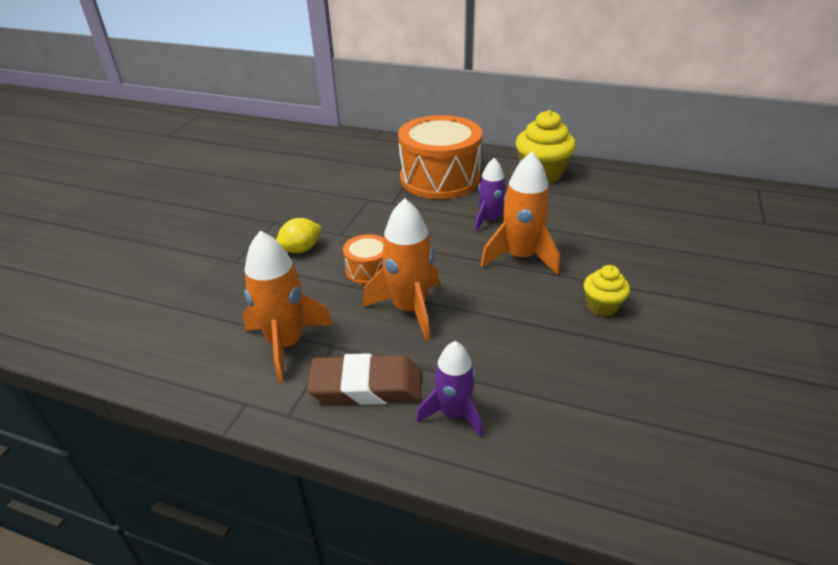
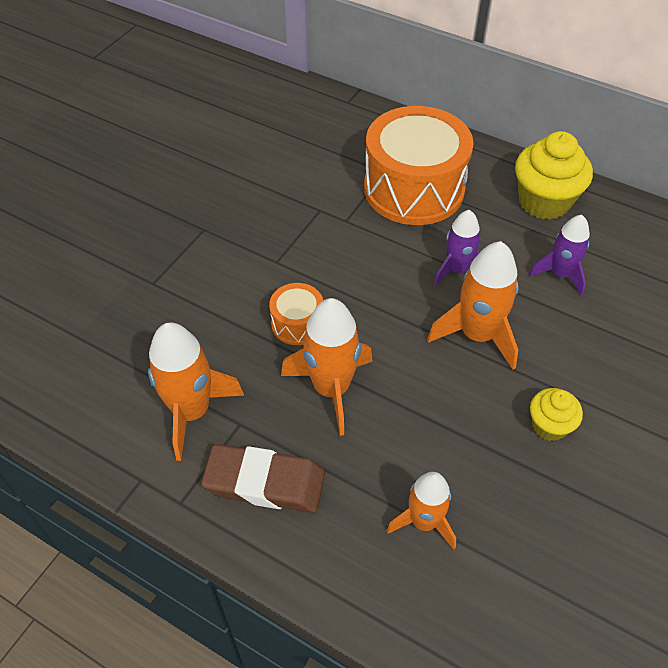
camera: 10 degrees right, 15 degrees up
(301, 249) = (227, 278): yellow lemon -> none
(453, 413) = (346, 535): purple rocket -> purple rocket (560, 274)
(521, 391) = (424, 522): none -> orange rocket

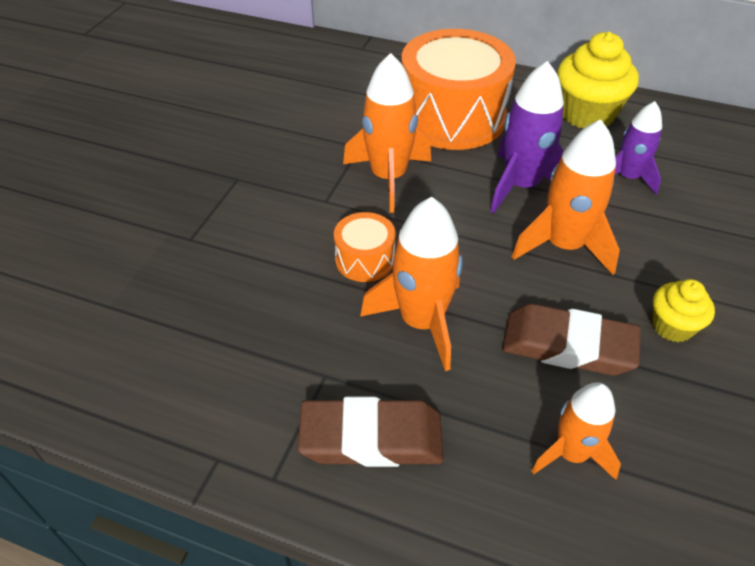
camera: 10 degrees left, 5 degrees down
(191, 411) = (264, 370): orange rocket -> orange rocket (388, 177)
(451, 429) = (568, 346): none -> brown eraser
(457, 270) = (521, 186): purple rocket -> purple rocket, size x1.53

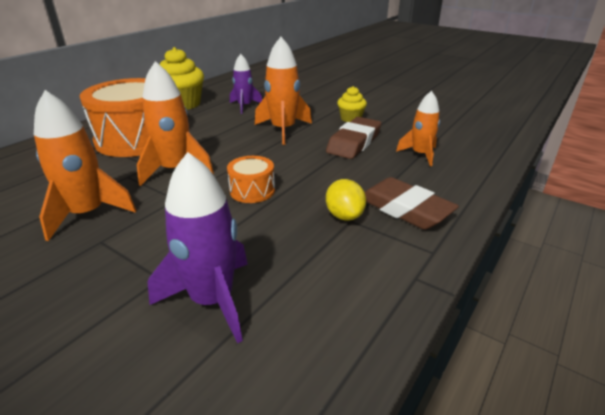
camera: 75 degrees left, 15 degrees down
(334, 366) = (344, 215): none -> yellow lemon
(371, 438) = (405, 209): brown eraser -> brown eraser turned 60 degrees counterclockwise
(421, 322) = (319, 179): orange rocket -> orange rocket (87, 214)
(521, 186) = (226, 131): purple rocket -> purple rocket (212, 300)

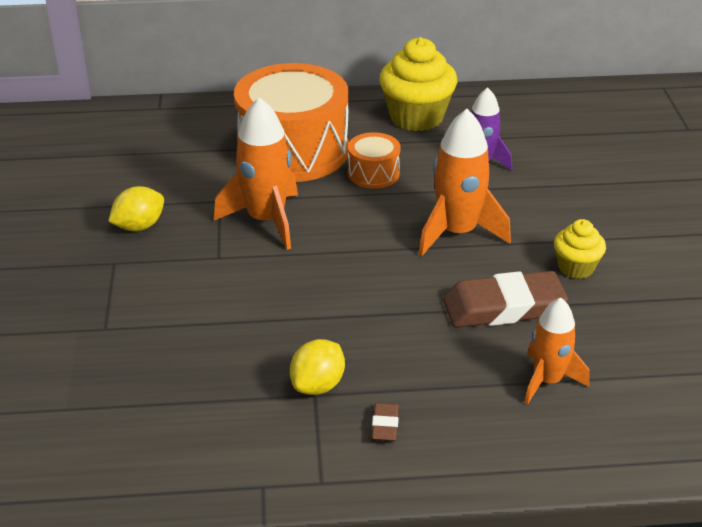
camera: 50 degrees right, 5 degrees up
(87, 214) = (139, 226): orange rocket -> yellow lemon
(212, 300) = (108, 374): purple rocket -> none
(252, 190) = (290, 295): orange drum -> orange drum (373, 173)
(405, 209) = (385, 425): brown eraser -> brown eraser, size x0.43

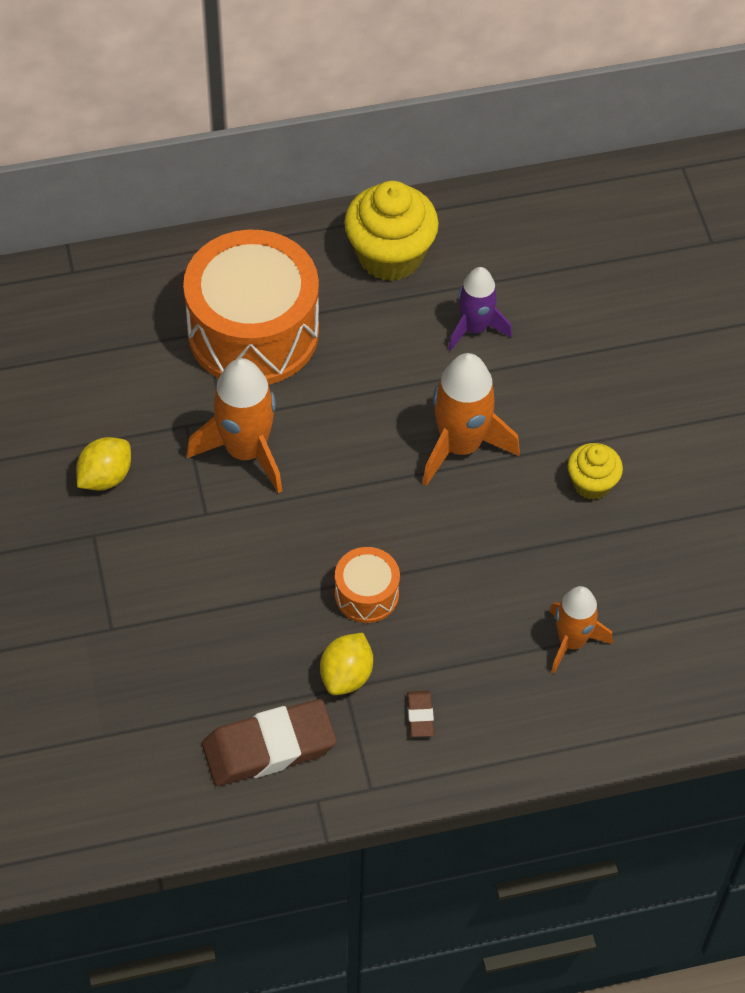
camera: 10 degrees left, 20 degrees up
(373, 173) = (353, 360): orange drum -> orange drum (366, 594)
(503, 307) = (520, 549): brown eraser -> brown eraser (269, 747)

